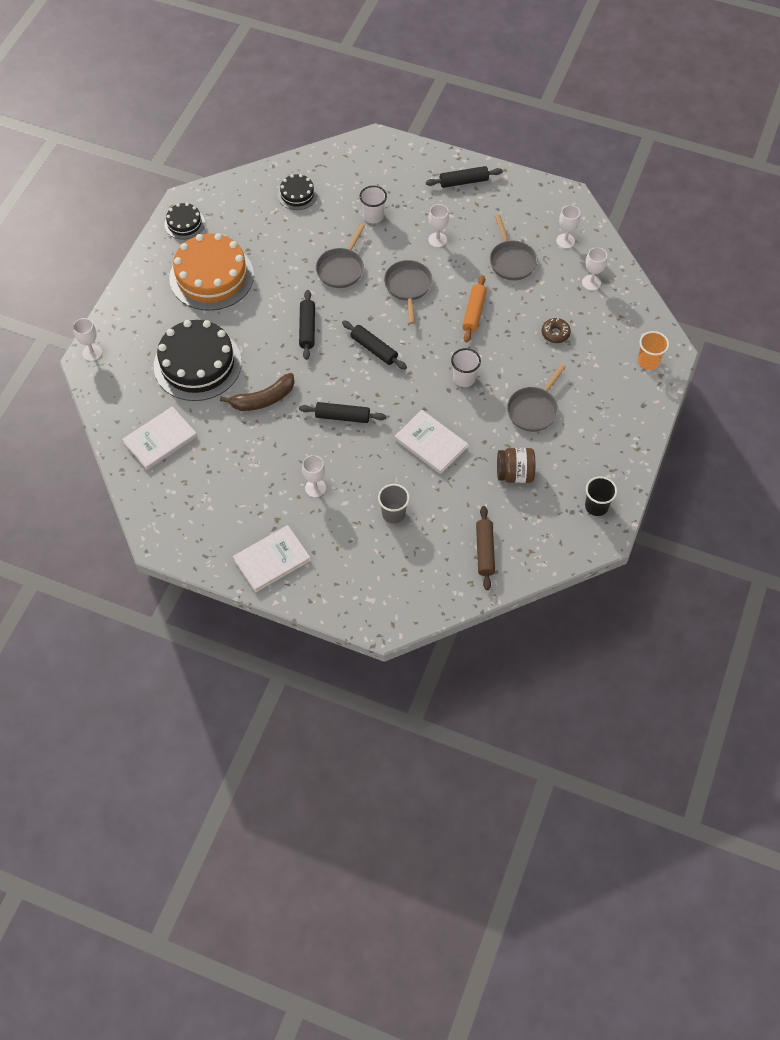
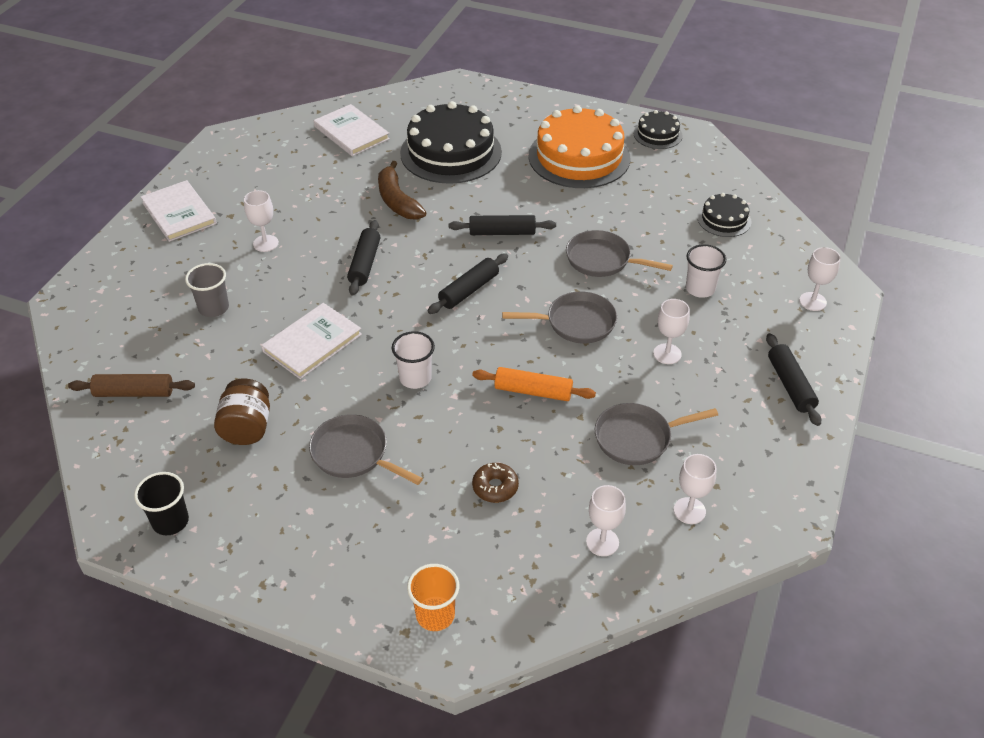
camera: 90 degrees right, 15 degrees down
(92, 353) = (468, 85): white goblet -> white goblet (812, 301)

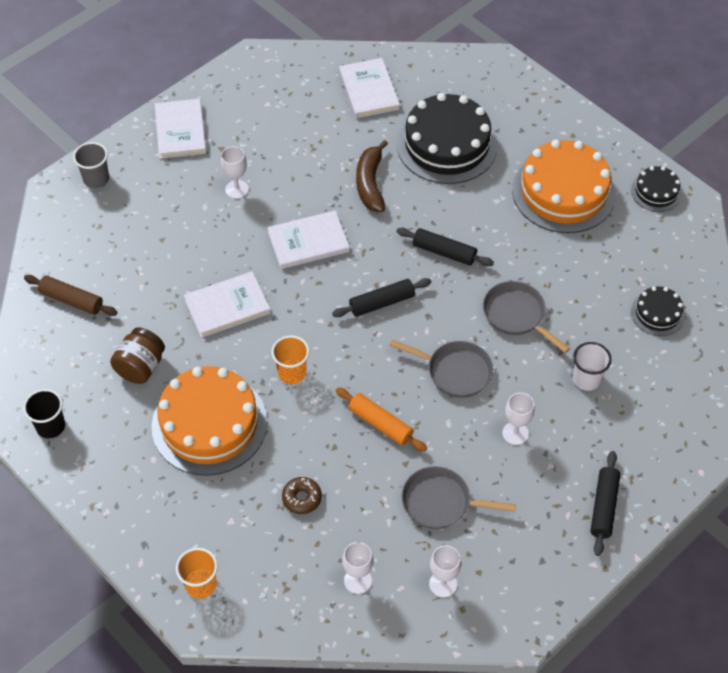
camera: 25 degrees right, 10 degrees up
(214, 308) = (165, 241): grey cup -> grey cup (96, 179)
(354, 454) = (209, 424): grey pan -> orange cake
(365, 264) = (308, 242): black rolling pin -> white book
(415, 378) = (292, 373): white cup -> orange cup
(812, 301) = (682, 432): white goblet -> none

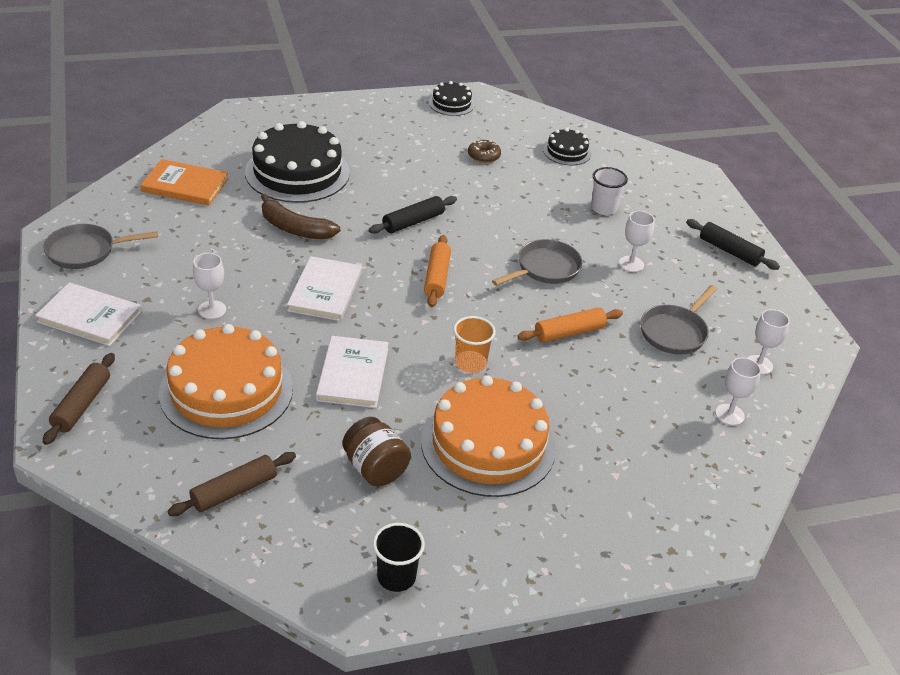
camera: 65 degrees left, 15 degrees down
(96, 179) = (82, 405): grey cup -> brown rolling pin
(201, 584) = (678, 527): orange cup -> none
(302, 498) = (619, 414): brown donut -> brown donut (483, 156)
(369, 90) = (185, 185): white book -> orange book
(382, 303) = (437, 277): black rolling pin -> orange rolling pin
(517, 315) = (513, 214): grey pan -> grey pan (85, 251)
(563, 192) = (409, 141): orange cake -> orange cake (226, 390)

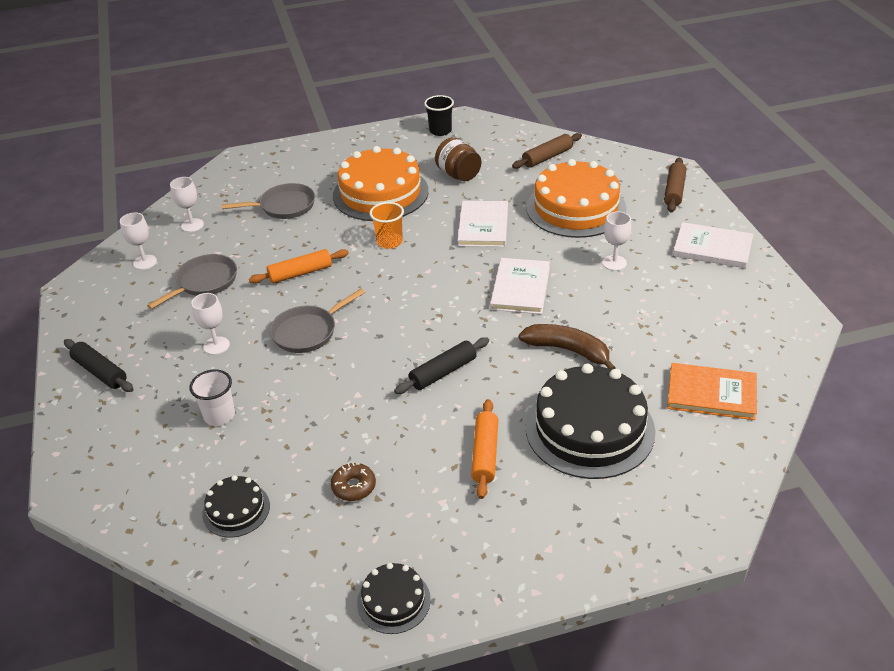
camera: 175 degrees left, 0 degrees up
(85, 251) = (760, 304): grey pan -> grey pan (284, 206)
(437, 277) = (417, 311): orange rolling pin -> orange rolling pin (485, 454)

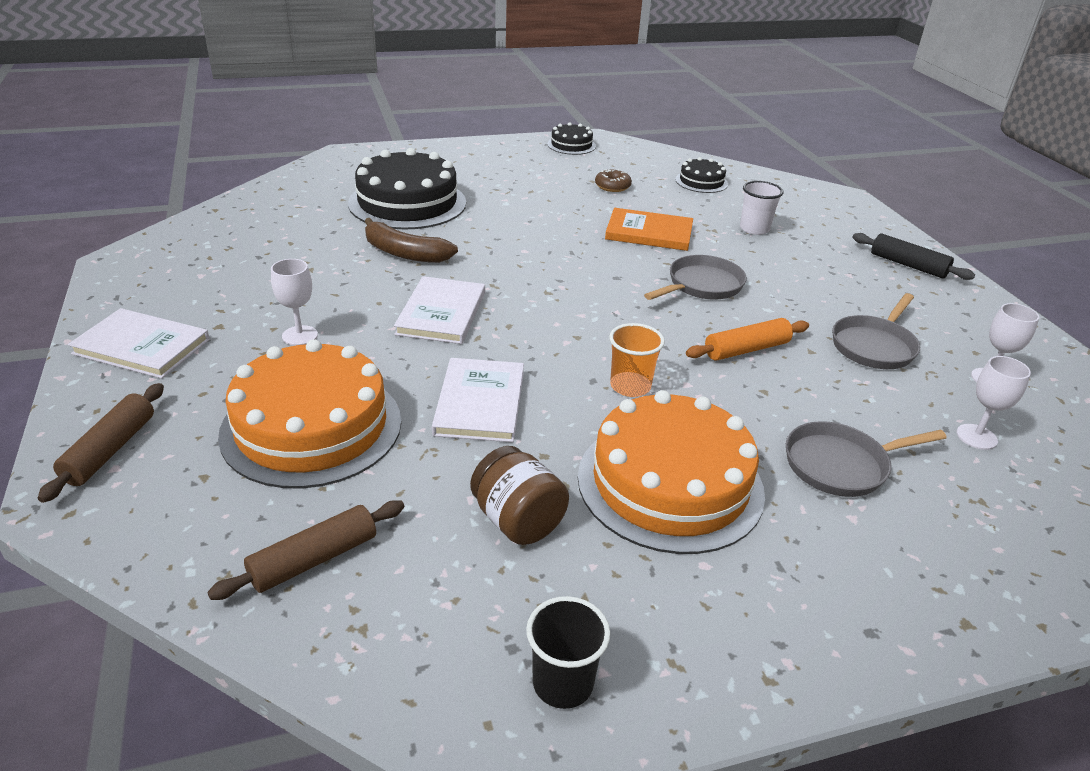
camera: 175 degrees right, 5 degrees down
(216, 346) = (800, 279): white goblet -> none
(443, 372) = (541, 244): black rolling pin -> none
(485, 454) = (504, 195): orange rolling pin -> none
(711, 394) = (278, 216): orange book -> orange book (649, 232)

